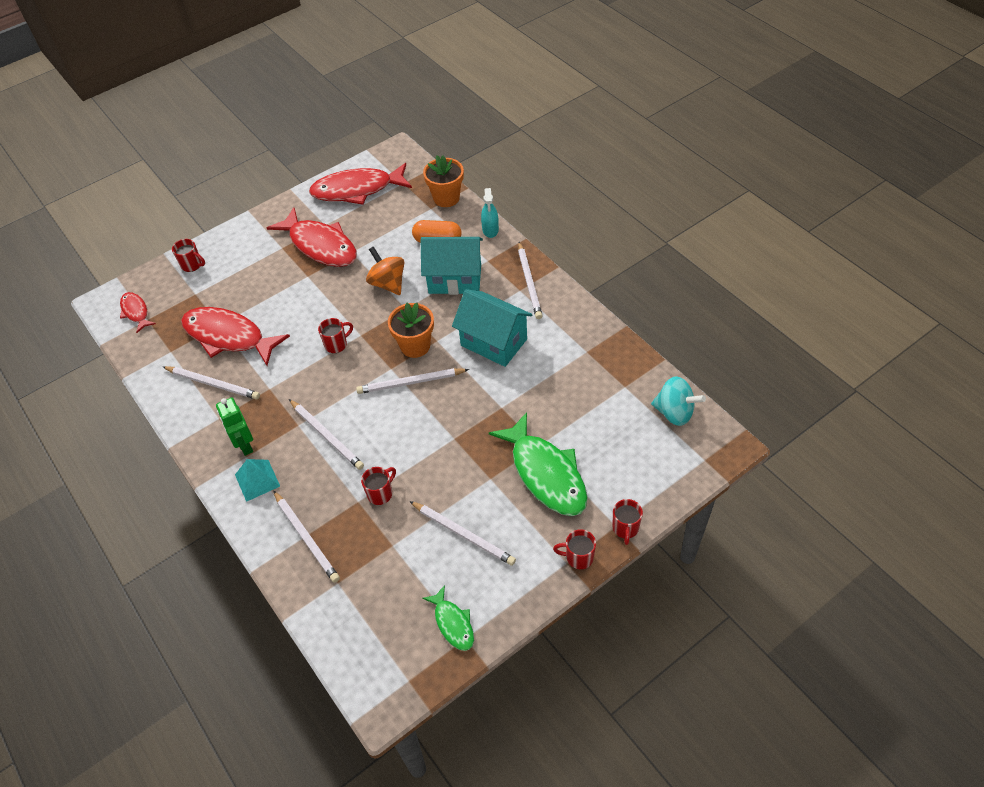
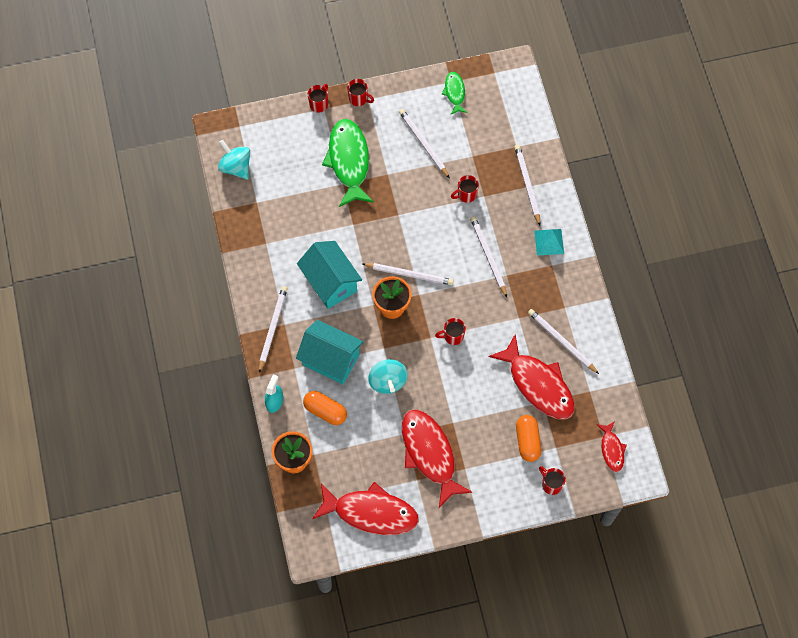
camera: 160 degrees left, 15 degrees up
(225, 288) = (527, 441): none -> orange capsule
(244, 445) = (550, 275): green robot -> none
(388, 283) = (388, 381): orange spinning top -> turquoise spinning top

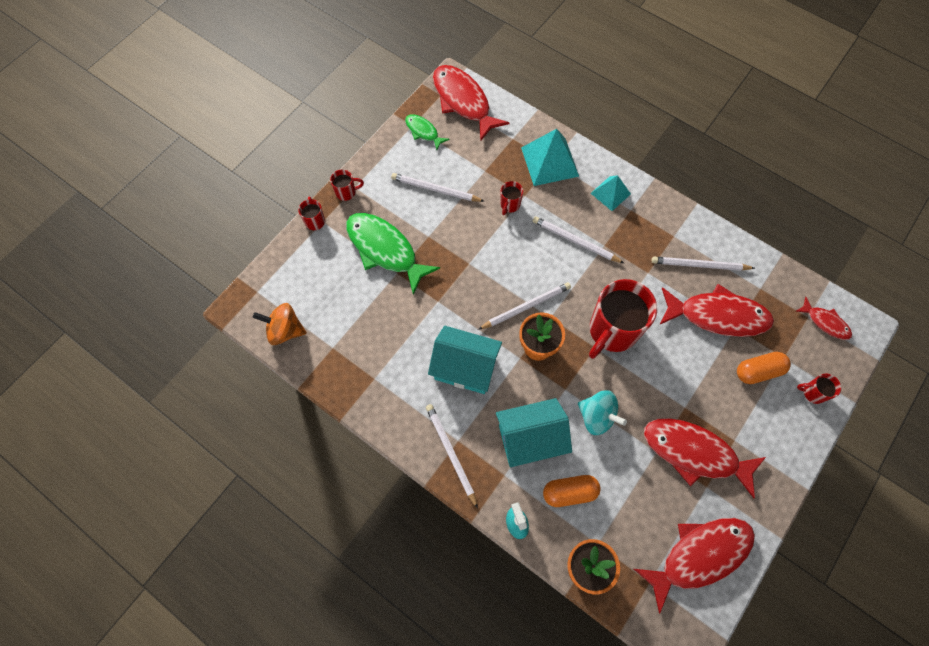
camera: 40 degrees left, 0 degrees up
(236, 167) = (285, 330): turquoise spinning top -> orange spinning top
(453, 336) = (612, 331): red mug -> red mug, size x2.29
(506, 90) = (463, 101): none -> red fish
(527, 184) = (549, 161): white pencil -> turquoise pyramid
(527, 441) = (758, 371): orange capsule -> orange capsule turned 60 degrees counterclockwise

